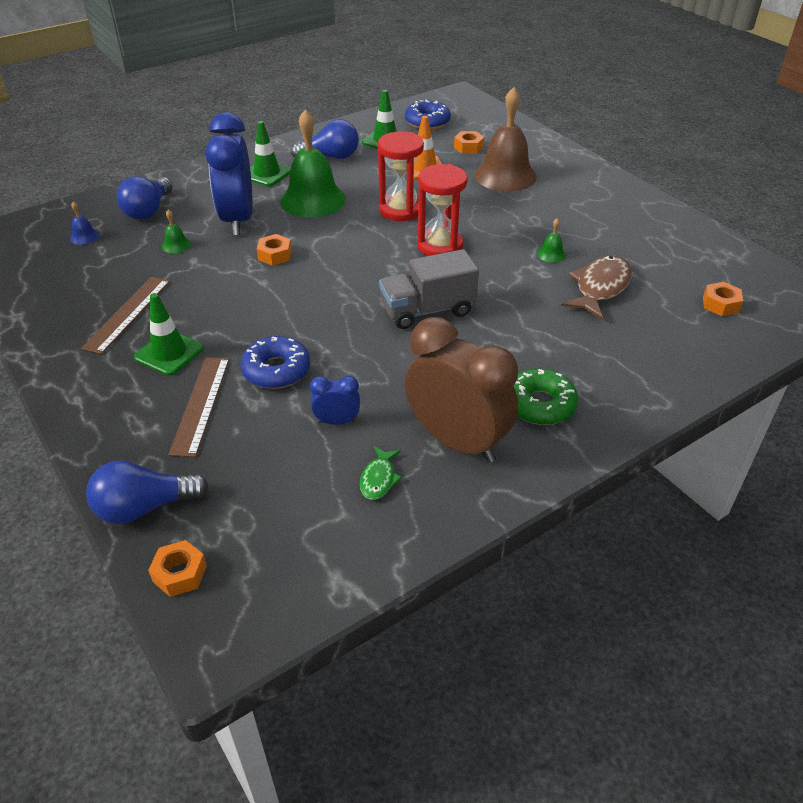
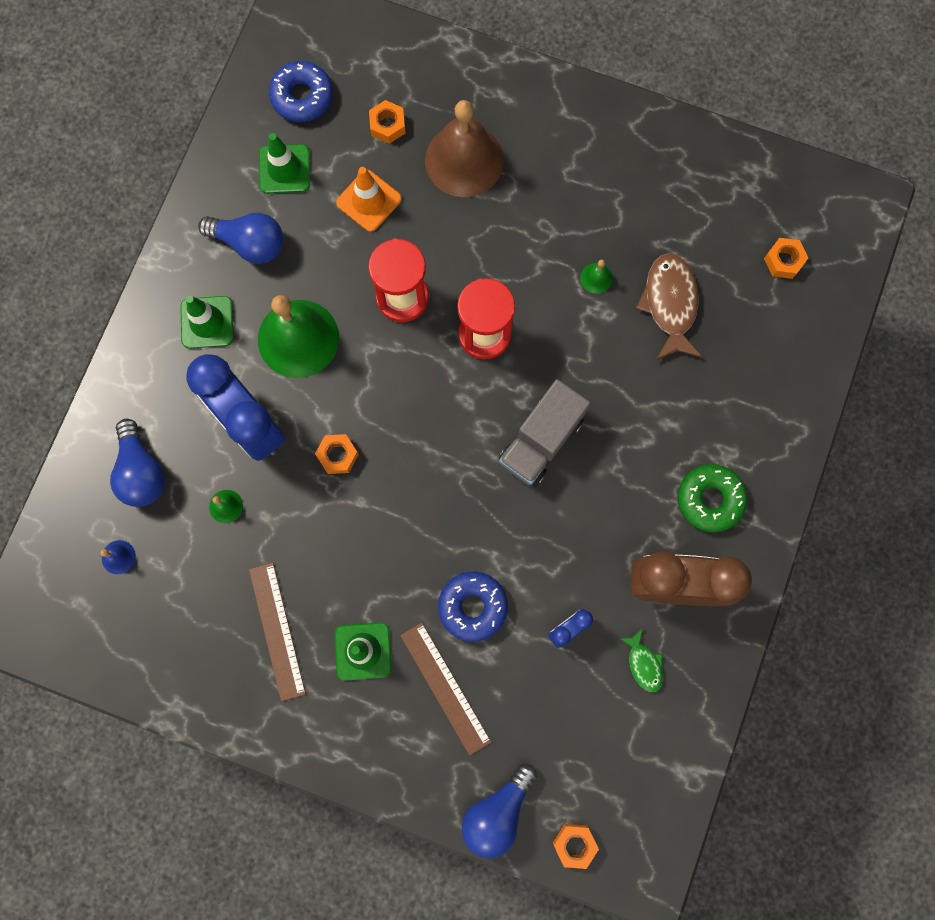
camera: 35 degrees left, 35 degrees up
(330, 157) = (250, 243): blue light bulb -> blue light bulb turned 60 degrees clockwise

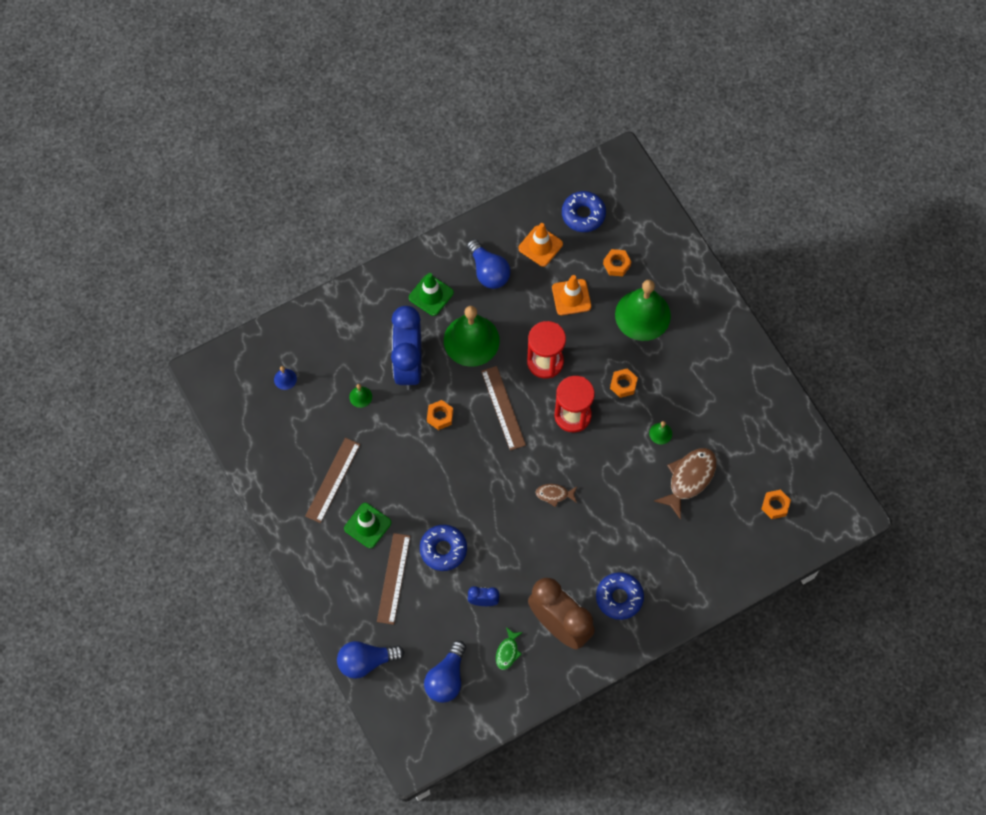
camera: 40 degrees right, 10 degrees down
(141, 471) = (333, 345): blue light bulb -> blue light bulb (446, 678)
(284, 169) = (540, 246): green traffic cone -> orange traffic cone
(400, 388) = (503, 408): none -> brown ruler
(464, 160) = (642, 315): brown bell -> green bell
(541, 441) = (554, 494): grey truck -> brown fish
(574, 844) = (391, 710): orange nut -> orange nut (623, 385)
(710, 499) = (619, 597): green donut -> blue donut

